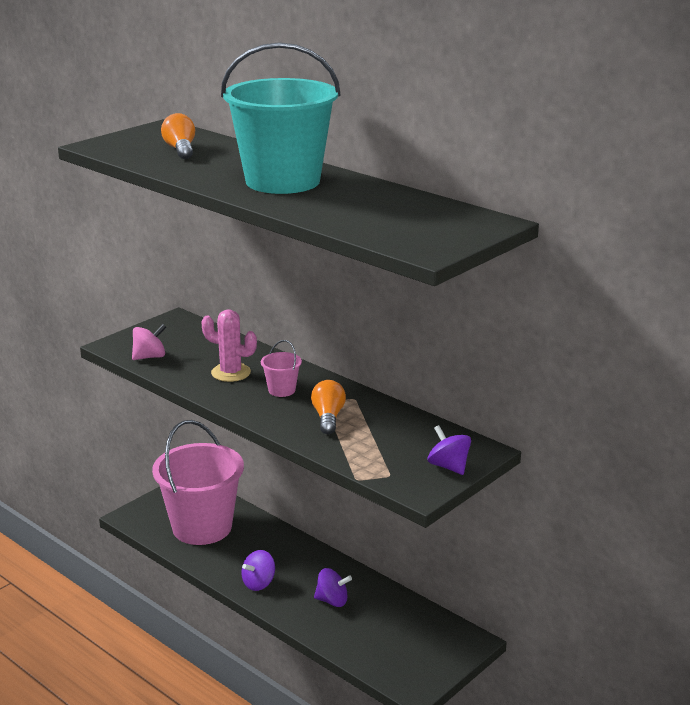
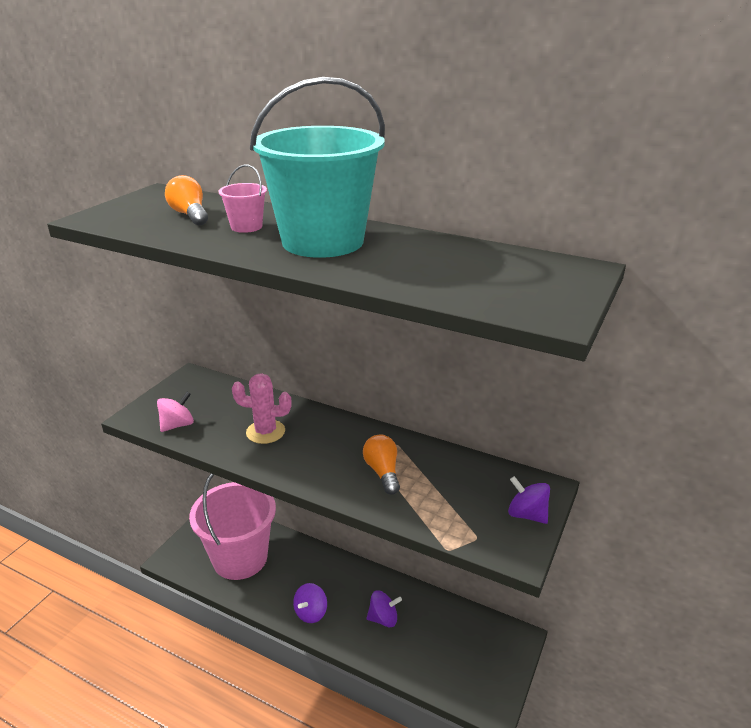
camera: 15 degrees left, 5 degrees up
(281, 390) = (323, 445): pink bucket -> pink bucket (246, 227)

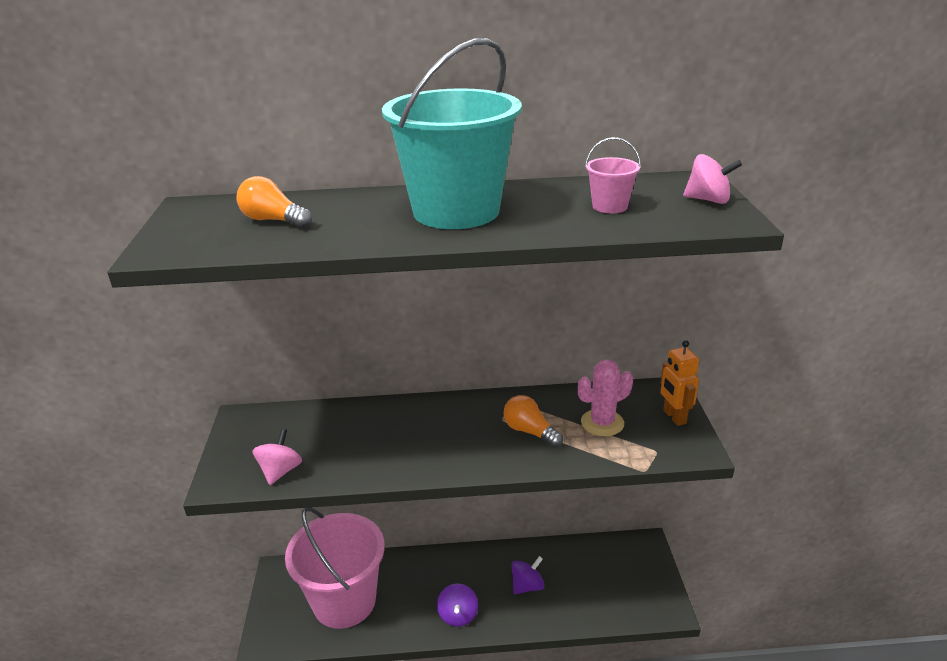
camera: 30 degrees left, 0 degrees up
(246, 227) = (356, 217): pink bucket -> pink bucket (609, 206)
(265, 432) = (383, 440): pink cactus -> pink cactus (602, 423)
(527, 514) = (674, 417): purple spinning top -> orange robot
(562, 290) = (708, 200): none -> pink spinning top

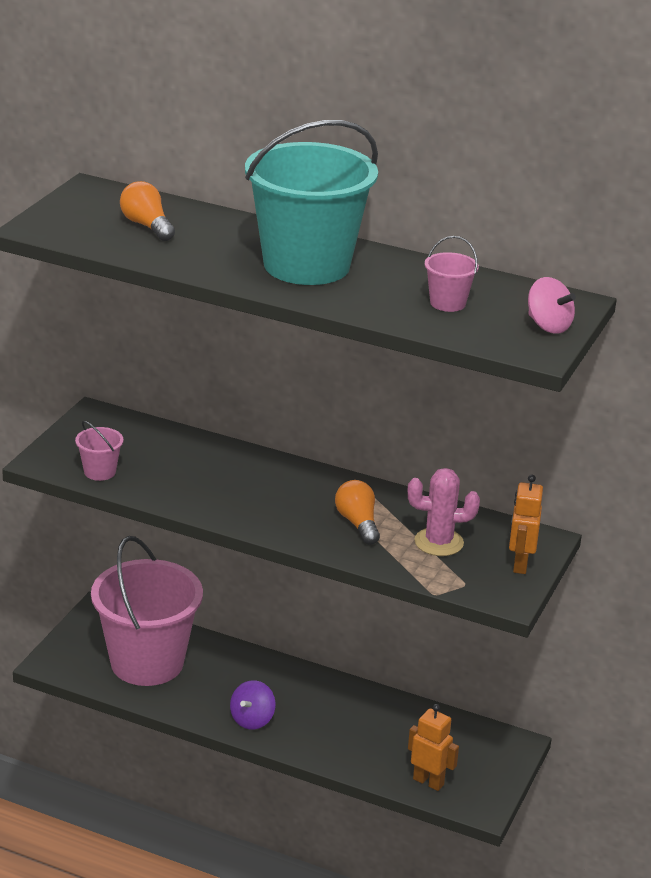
camera: 25 degrees right, 0 degrees up
(280, 471) = (100, 472): pink spinning top -> pink bucket
(527, 586) = (345, 725): purple spinning top -> none
(618, 606) = (428, 781): none -> orange robot

